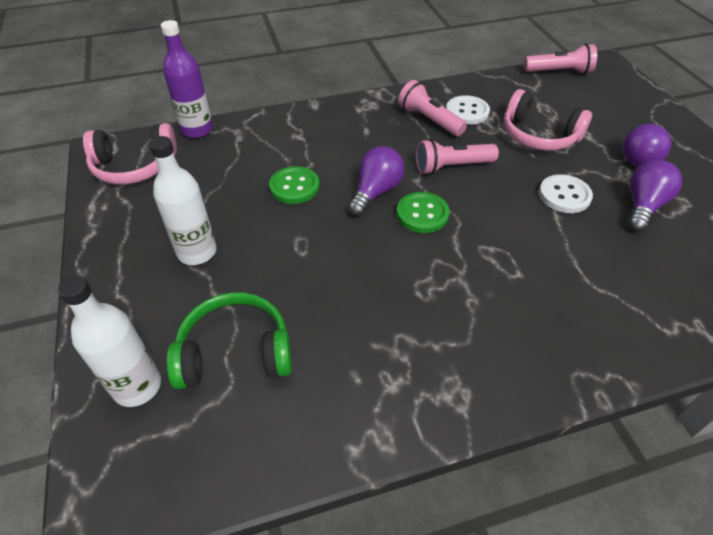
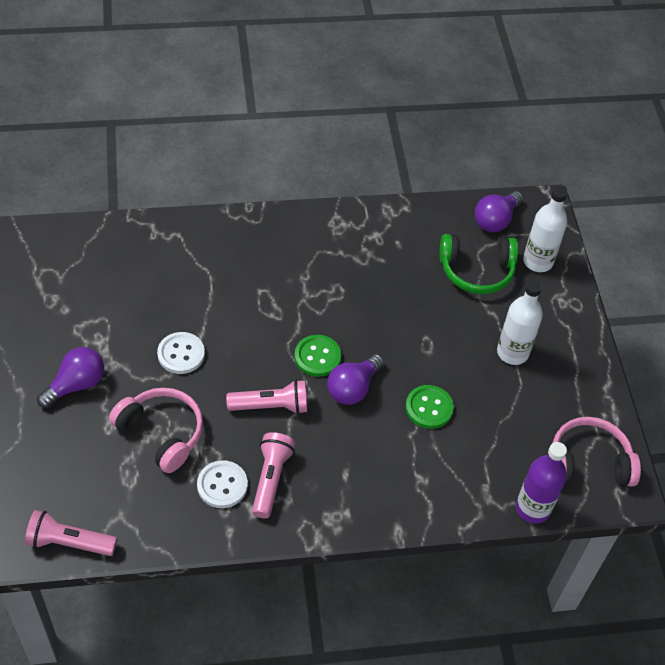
camera: 175 degrees left, 5 degrees up
(429, 120) = (271, 479): pink flashlight -> pink flashlight turned 135 degrees counterclockwise
(643, 206) = (118, 331): purple light bulb -> purple light bulb (495, 220)

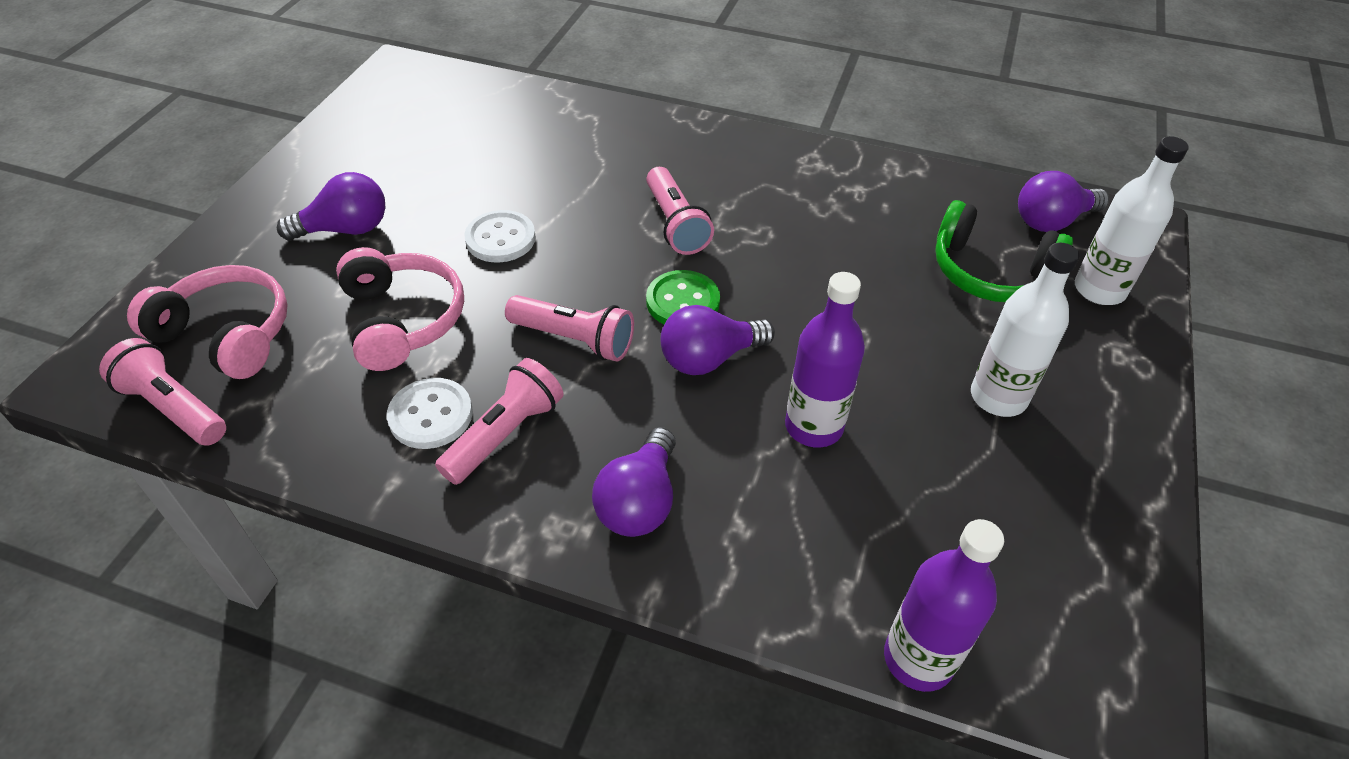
camera: 30 degrees right, 5 degrees down
(282, 303) = (676, 224): none -> pink flashlight
(364, 487) = (639, 501): none -> purple light bulb
(429, 408) = (814, 426): green button -> purple bottle
(588, 463) = (1066, 622): pink headphones -> pink headphones (226, 334)

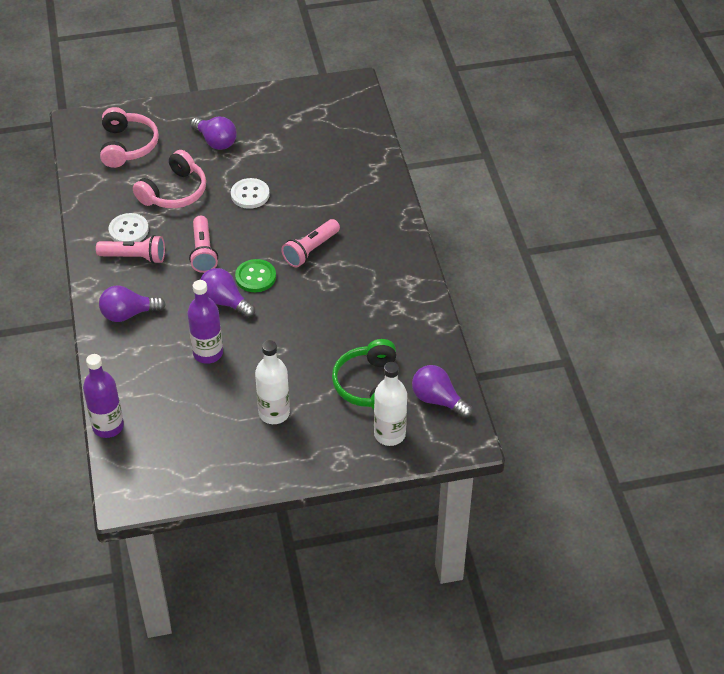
camera: 60 degrees right, 0 degrees up
(173, 407) = (81, 156): pink flashlight -> none

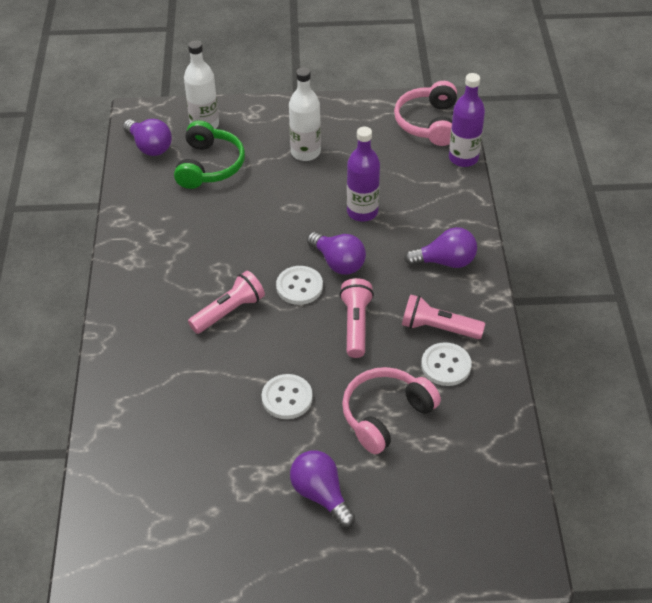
camera: 170 degrees left, 0 degrees up
(127, 146) = (449, 504): pink headphones -> pink headphones (428, 123)
(255, 277) = (299, 286): green button -> white button

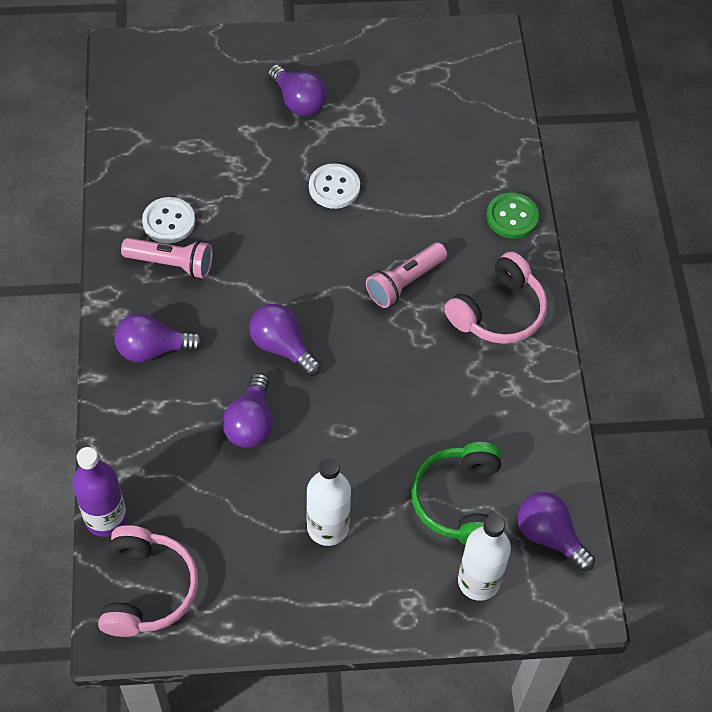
camera: 175 degrees right, 10 degrees up
(118, 368) = (512, 217): none -> green button
(299, 286) = (327, 314): white button -> none
(356, 324) = (262, 267): pink flashlight -> none
(362, 212) = (251, 423): purple bottle -> purple light bulb
(386, 415) = (235, 171): pink headphones -> pink headphones (498, 311)

